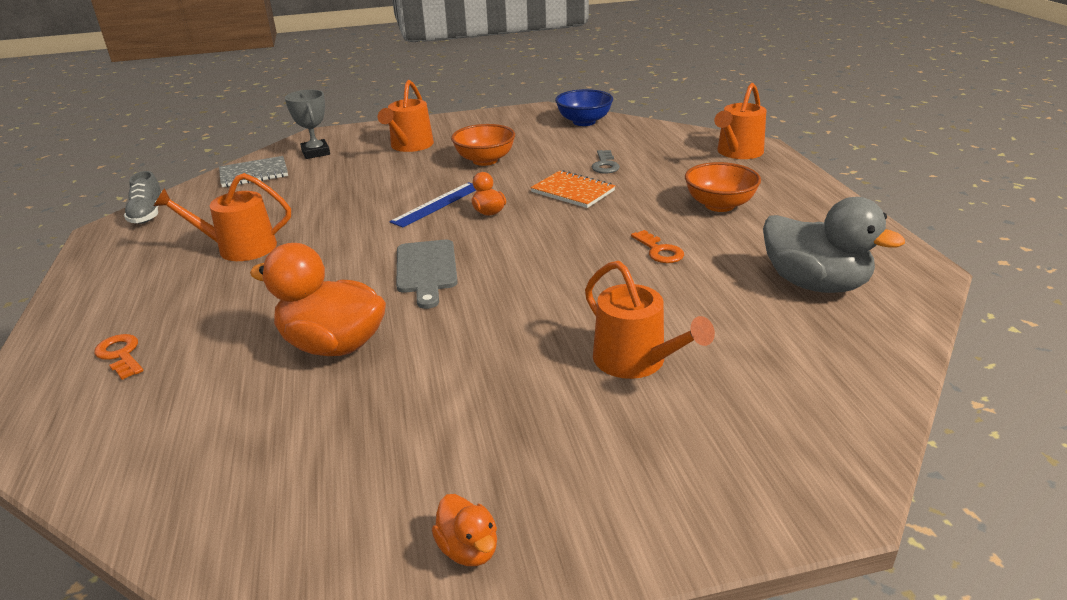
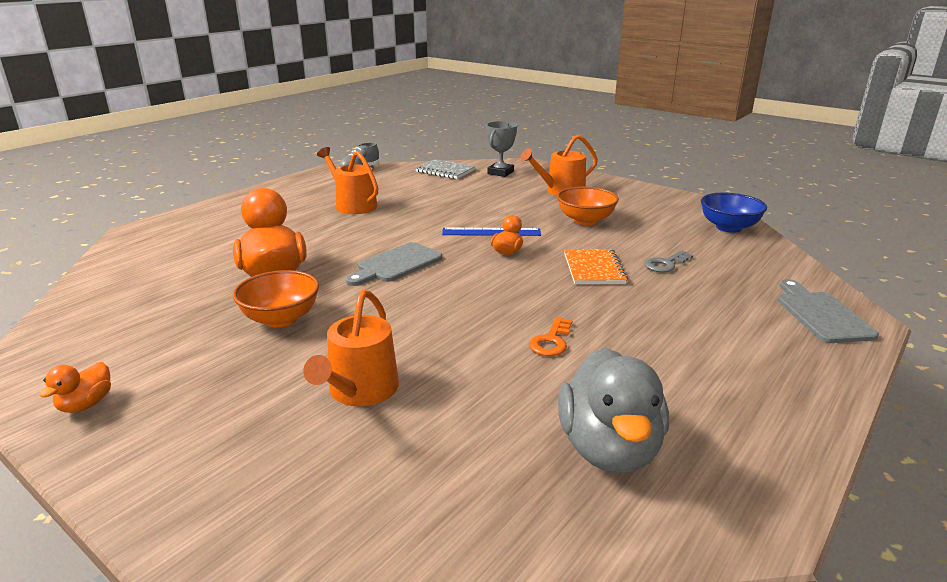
camera: 50 degrees right, 5 degrees down
(121, 355) = (213, 227): orange key -> none
(719, 205) = (687, 342): orange bowl -> orange bowl (281, 319)
(737, 152) = (821, 314): orange watering can -> grey cutting board

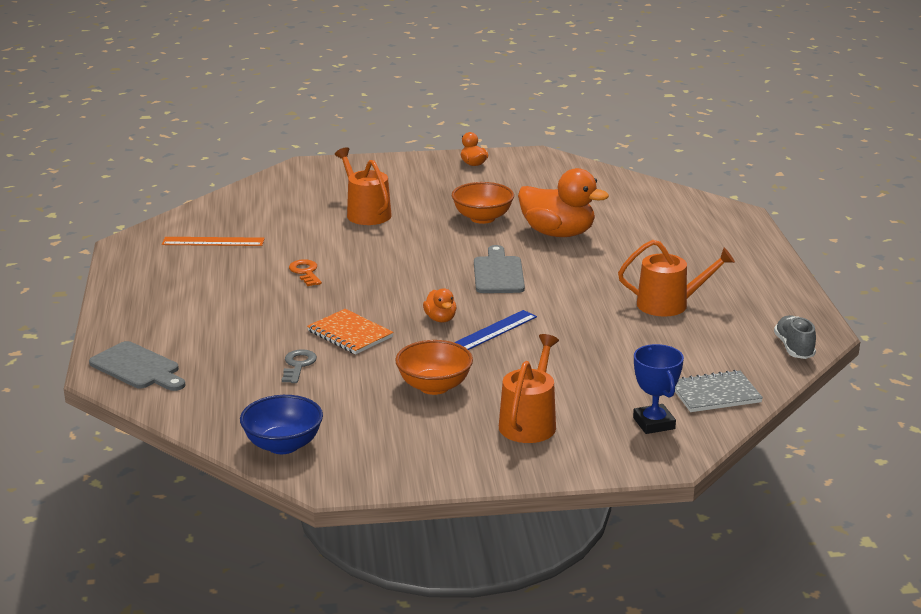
camera: 135 degrees right, 0 degrees up
(500, 172) = (654, 423): grey trophy -> blue trophy
(609, 449) = (213, 242): grey duck -> orange ruler

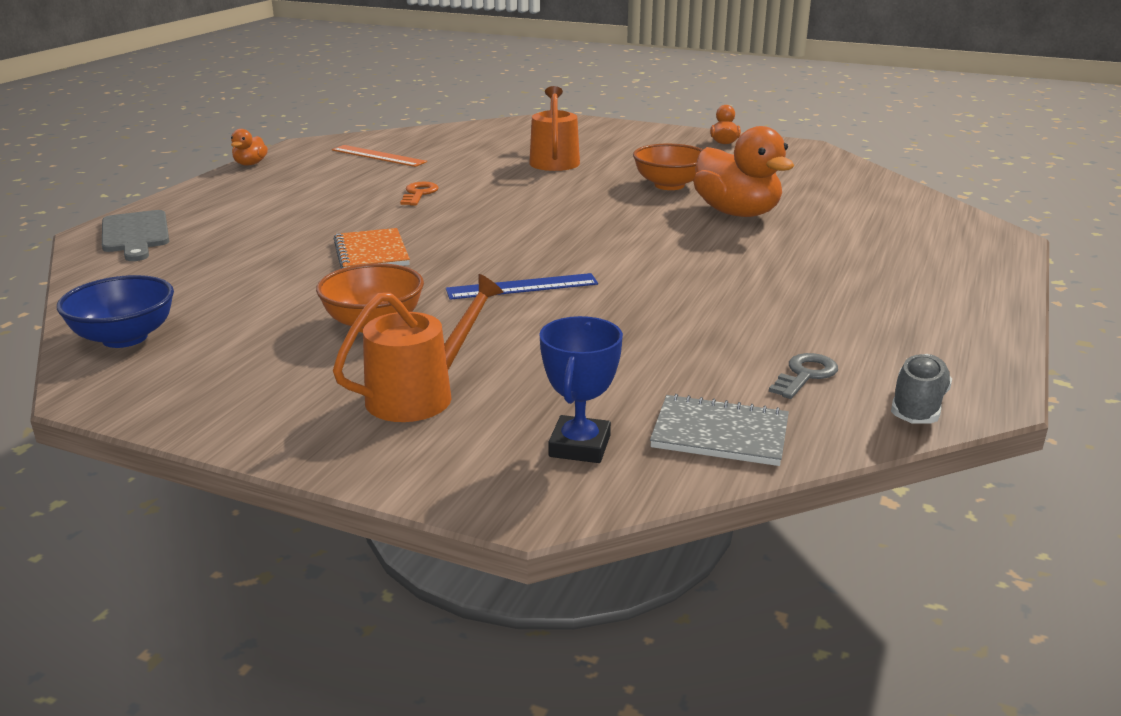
camera: 30 degrees right, 0 degrees up
(298, 365) = (274, 268): grey key -> grey key (805, 375)
(440, 319) = (486, 261): orange duck -> orange duck (250, 164)
(498, 273) = (615, 234): grey cutting board -> none
(669, 304) = (787, 310): orange watering can -> none

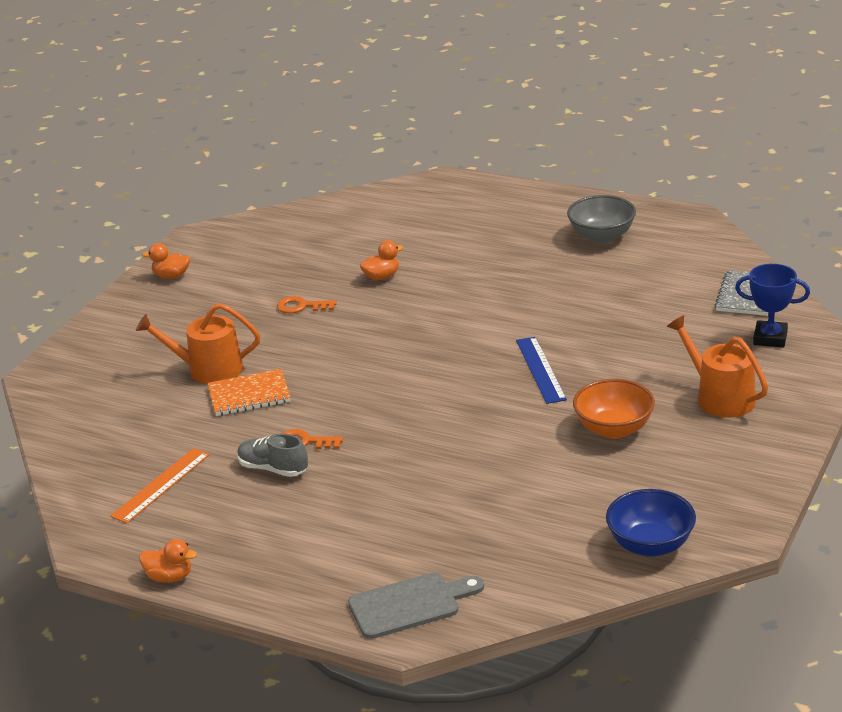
camera: 85 degrees left, 5 degrees up
(371, 253) = (467, 449): orange notebook -> orange notebook (249, 395)
(669, 185) = (301, 306): orange bowl -> orange key
(737, 213) = (381, 277): orange duck -> orange duck, size x0.47
(805, 375) = (671, 266): grey key -> none
(884, 327) = (602, 236): none -> grey bowl
(918, 406) = (704, 237): grey shoe -> grey shoe (273, 469)

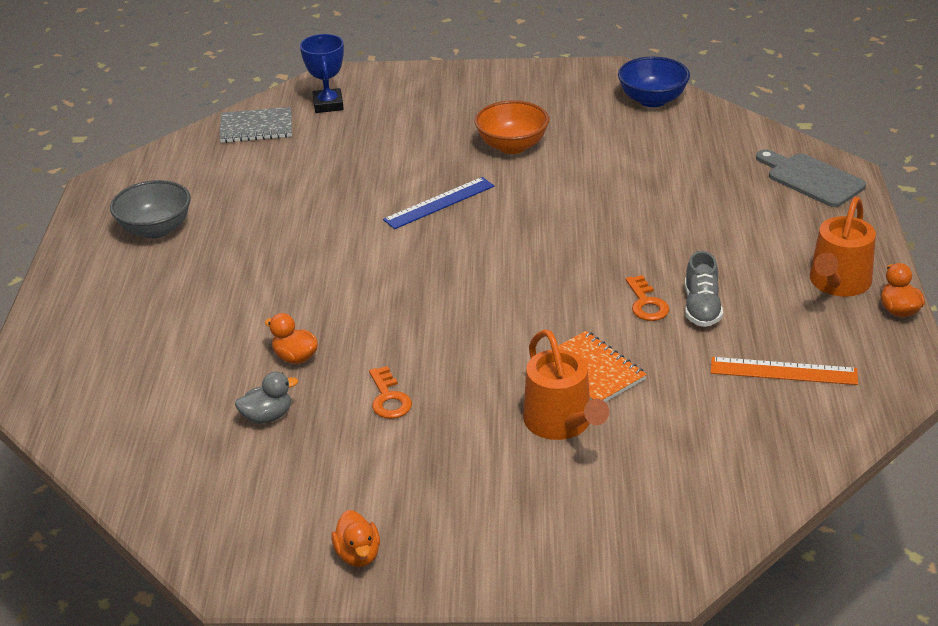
camera: 115 degrees left, 5 degrees up
(327, 260) = (267, 416): none -> grey duck
(720, 397) = (435, 109): orange watering can -> orange watering can (838, 283)

